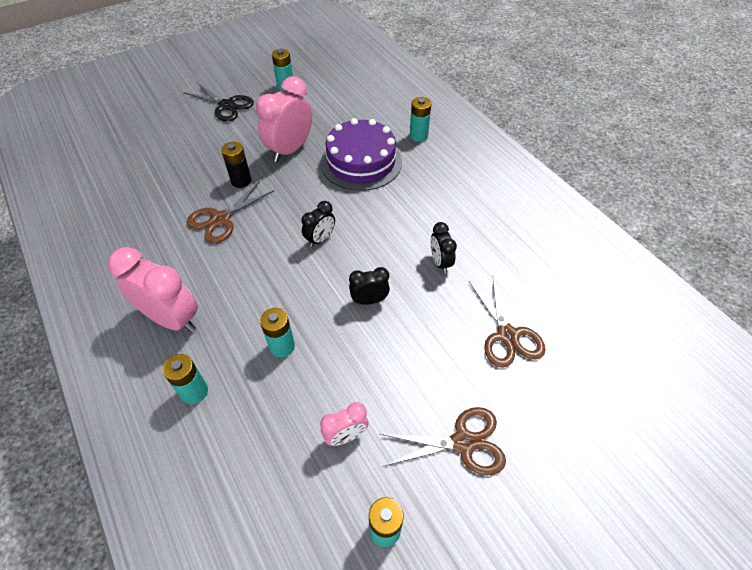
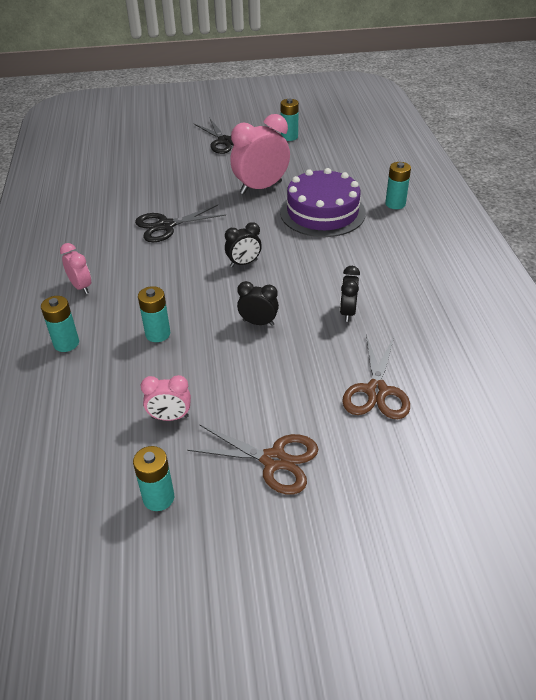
camera: 25 degrees right, 10 degrees down
(172, 318) = (81, 287): pink clock -> pink clock, size x0.53
(221, 219) = (166, 226): brown scissors -> black scissors
(241, 181) = (201, 201): black battery -> none

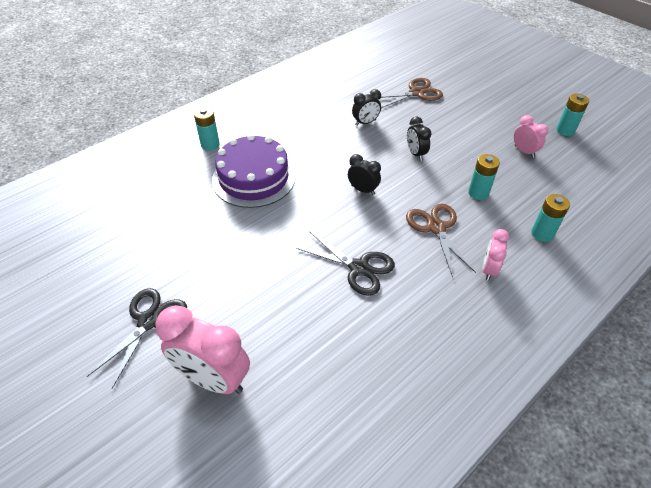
camera: 125 degrees left, 5 degrees up
(261, 188) = (240, 235): pink clock -> pink clock (213, 379)
(274, 460) = (498, 107): brown scissors -> brown scissors (436, 228)
(289, 137) = (108, 265): turquoise battery -> none

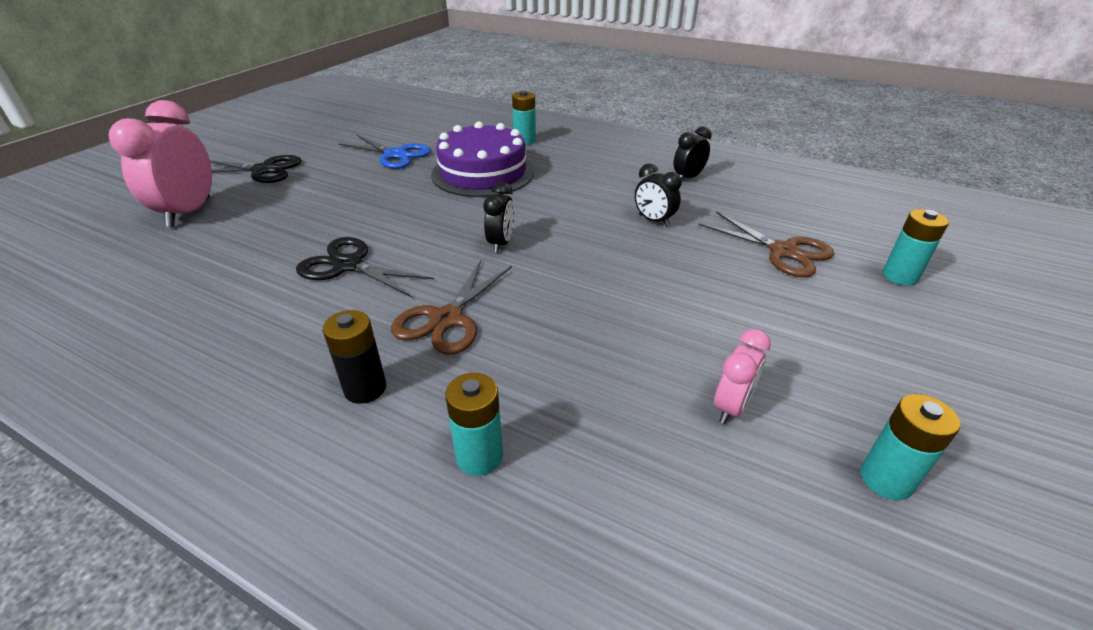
camera: 70 degrees right, 10 degrees down
(181, 223) = (395, 155): none -> blue scissors
(359, 268) = (348, 265): black scissors -> black scissors turned 105 degrees clockwise
(415, 154) = (615, 274): black clock -> black clock (688, 178)
(436, 228) = (447, 319): brown scissors -> brown scissors turned 150 degrees clockwise
(478, 193) = (556, 354): turquoise battery -> turquoise battery (900, 276)
(489, 269) = (365, 388): pink clock -> black battery

